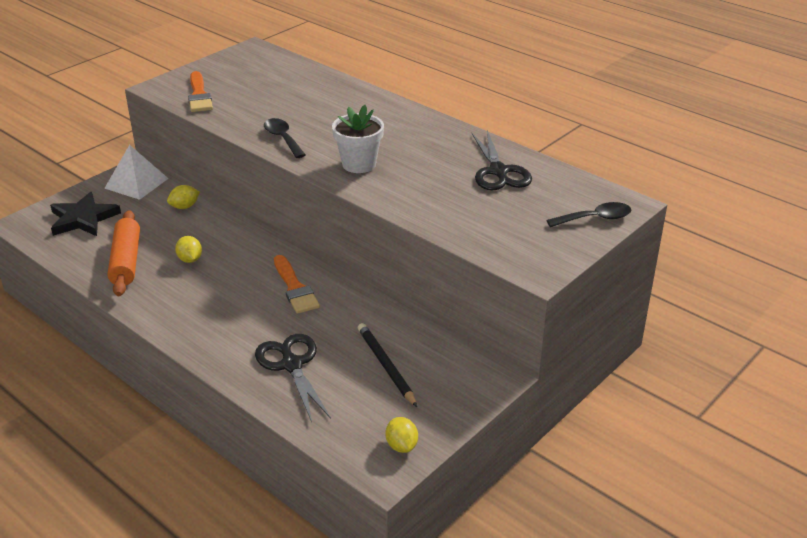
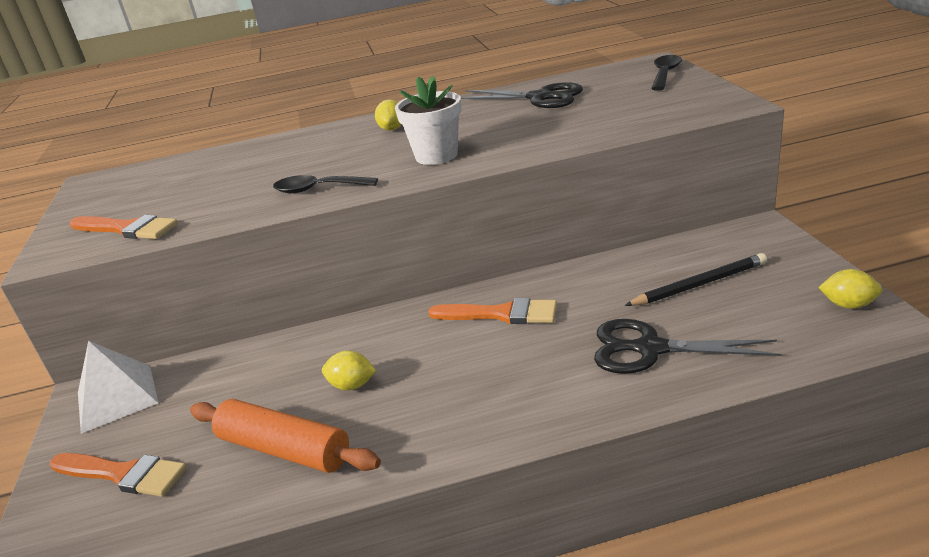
camera: 50 degrees left, 5 degrees down
(83, 219) = (123, 474): black star -> orange brush
(184, 207) = (232, 365): yellow lemon -> yellow lemon (392, 129)
(386, 366) = (699, 284): black pencil -> black pencil turned 150 degrees clockwise

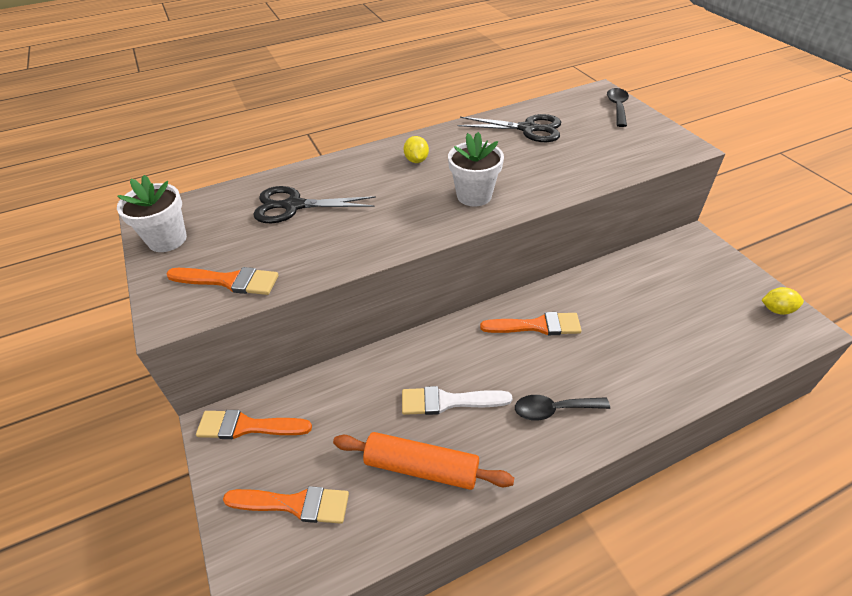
camera: 15 degrees left, 15 degrees up
(93, 198) = (167, 239): none -> white flower pot
(117, 397) = (248, 426): white pyramid -> orange brush
(318, 189) = (388, 234): black spoon -> black spoon (553, 410)
(352, 385) = (448, 401): yellow lemon -> white brush
(649, 349) = (658, 355): black scissors -> black scissors (293, 206)
(699, 284) = (671, 293): black pencil -> none

